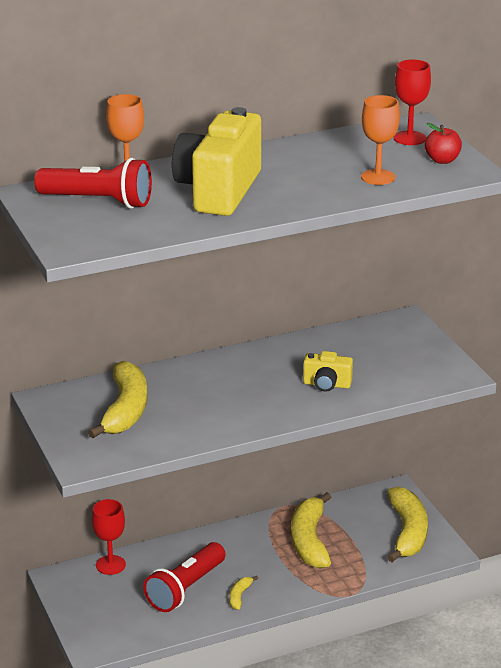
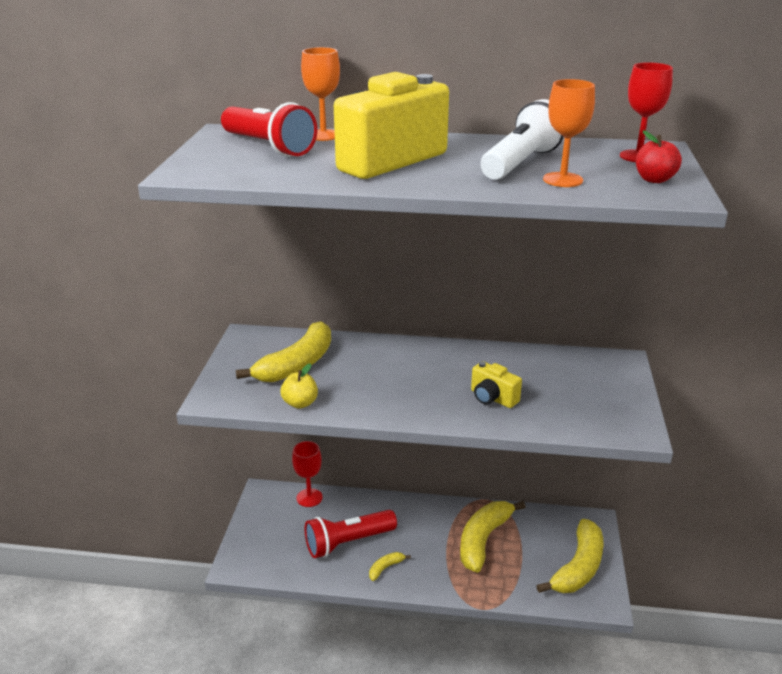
camera: 30 degrees right, 0 degrees up
(166, 441) = (300, 403): none -> yellow apple
(329, 167) = (521, 163): none -> white flashlight

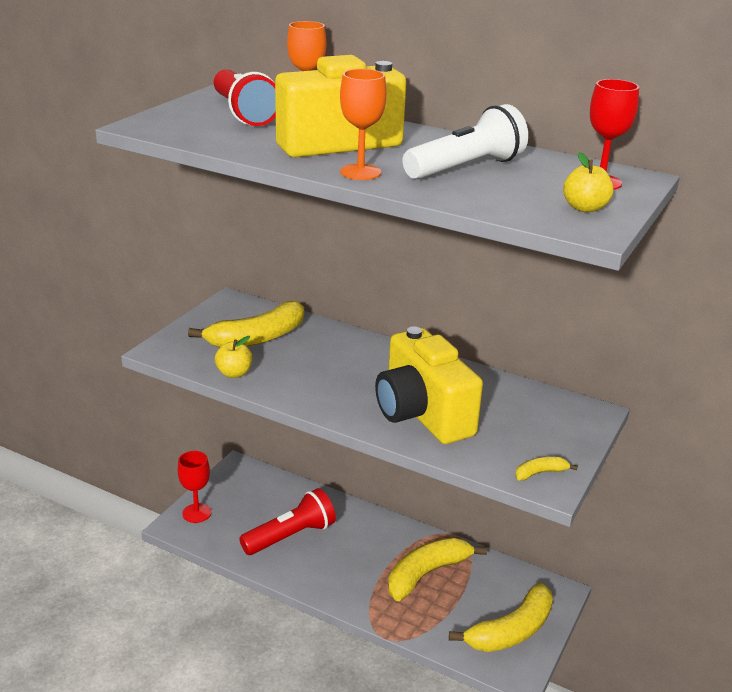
camera: 20 degrees right, 0 degrees up
(309, 498) = (278, 484): red goblet -> red goblet (196, 513)
(348, 542) = (290, 536): red flashlight -> red flashlight turned 150 degrees clockwise
(385, 568) = (312, 570): yellow banana -> yellow banana (540, 473)
(492, 398) = (422, 414): yellow camera -> yellow camera, size x2.13
(562, 180) = (486, 191): orange goblet -> orange goblet (360, 172)
(654, 180) = (585, 208): red apple -> yellow apple

